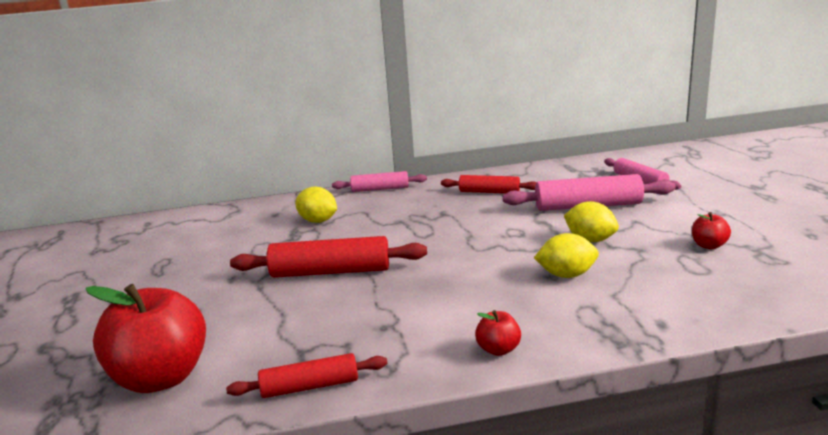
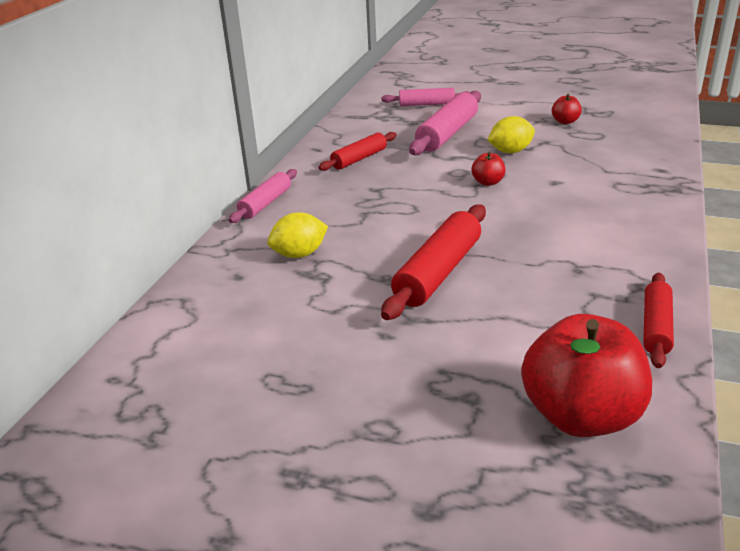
camera: 60 degrees left, 10 degrees up
(498, 350) = (654, 232): red apple -> red apple (488, 182)
(566, 275) = (560, 176): yellow lemon -> none

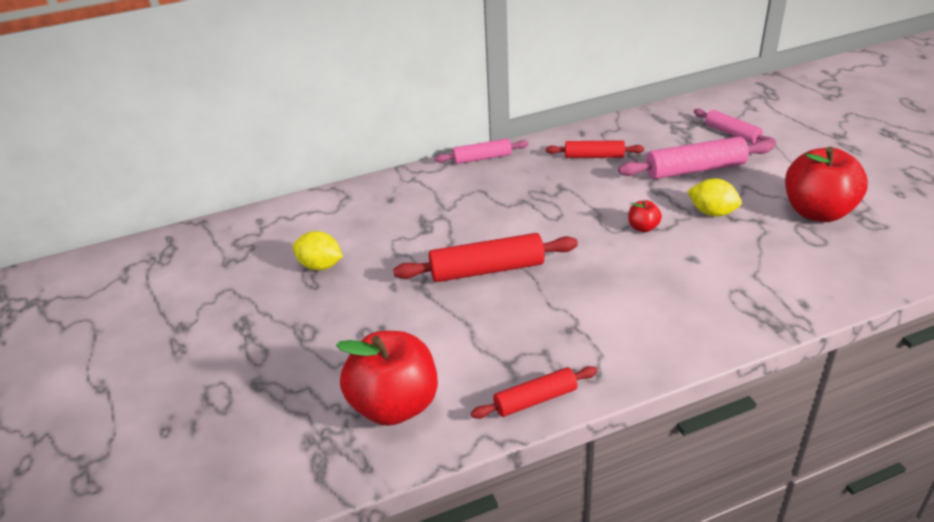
camera: 50 degrees right, 5 degrees up
(299, 254) = (440, 206): yellow lemon -> yellow lemon (320, 266)
(565, 121) = (817, 212): red apple -> red apple, size x2.31

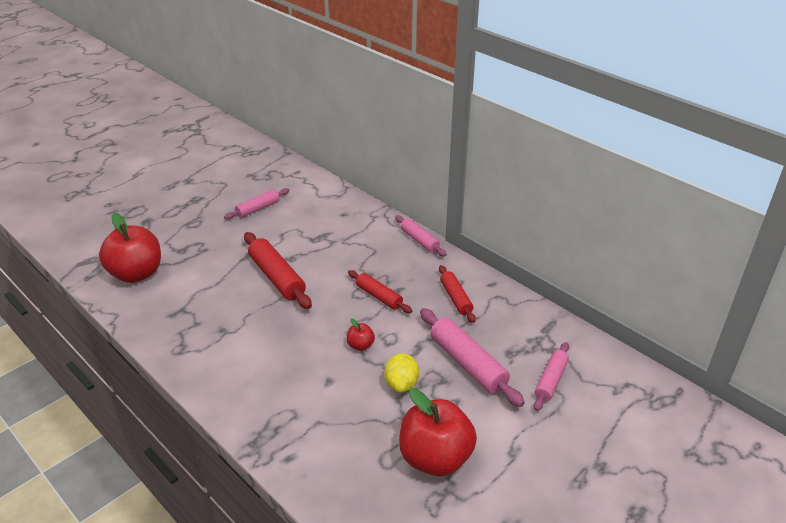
camera: 65 degrees right, 0 degrees up
(320, 266) = (258, 208): yellow lemon -> pink rolling pin
(535, 400) = (150, 329): red rolling pin -> red rolling pin (379, 296)

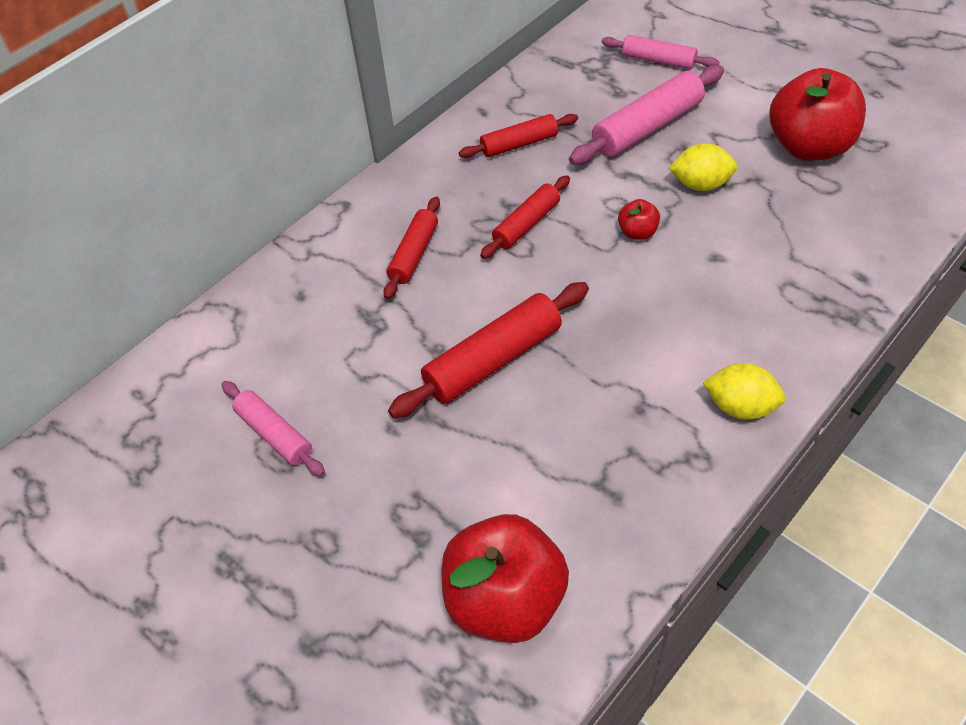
camera: 90 degrees left, 15 degrees up
(206, 372) = (740, 406): none -> yellow lemon
(364, 252) = (414, 254): none -> red rolling pin
(419, 240) = (381, 190): pink rolling pin -> none

